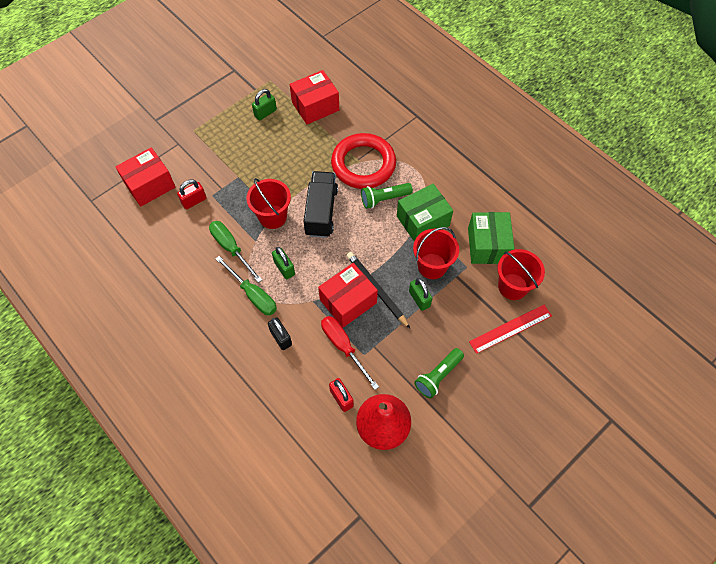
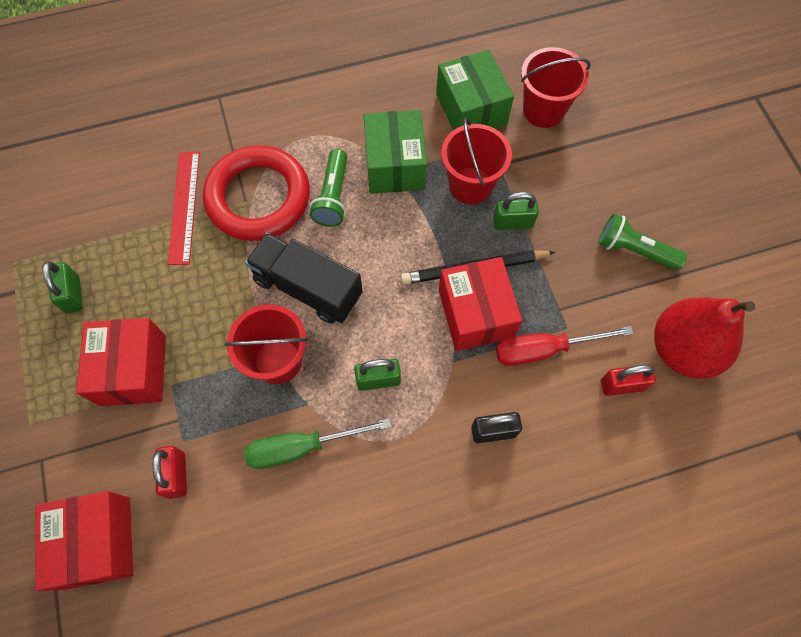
camera: 65 degrees left, 5 degrees up
(253, 294) = (401, 445): green screwdriver -> none
(315, 106) = (110, 218): red box -> red box (133, 370)
(438, 376) = (634, 250): green flashlight -> green flashlight turned 135 degrees clockwise
(487, 245) = (471, 109): green box -> green box turned 45 degrees clockwise
(510, 328) = (600, 140): red ruler -> red ruler (184, 206)

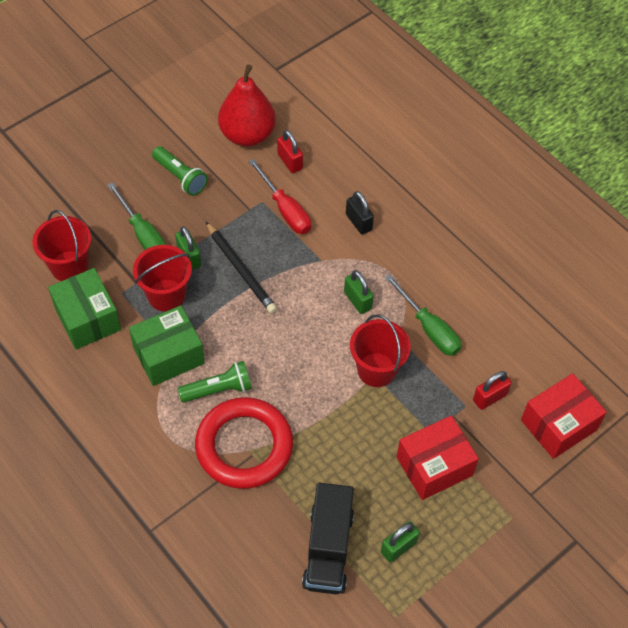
camera: 115 degrees left, 10 degrees down
(184, 206) = (278, 501): red ruler -> none
(307, 288) = (309, 374): black truck -> black truck (328, 549)
(471, 109) = (88, 318): green box -> green box turned 75 degrees counterclockwise
(475, 313) = (277, 258): red box -> none
(561, 188) = (143, 234): none -> green screwdriver
(634, 250) = (180, 177): green flashlight -> green flashlight turned 45 degrees counterclockwise

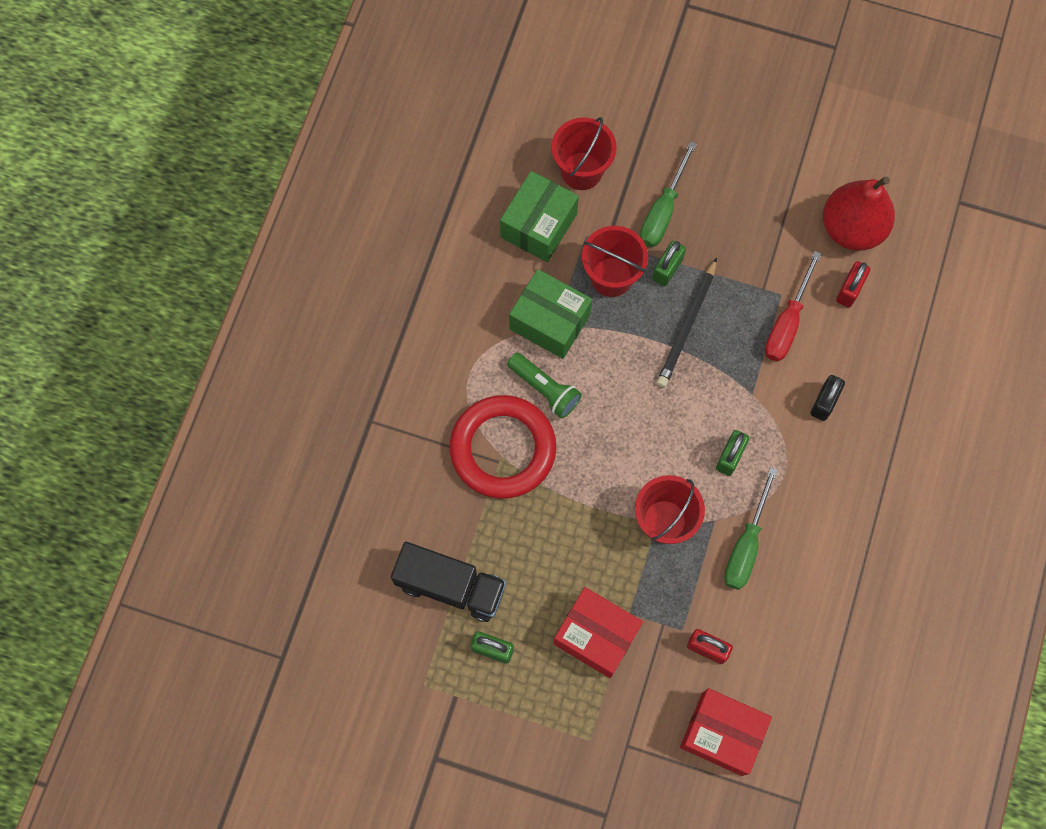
camera: 60 degrees right, 15 degrees up
(180, 177) = (753, 200): green flashlight -> none
(328, 549) = (450, 586): black truck -> black truck turned 135 degrees counterclockwise

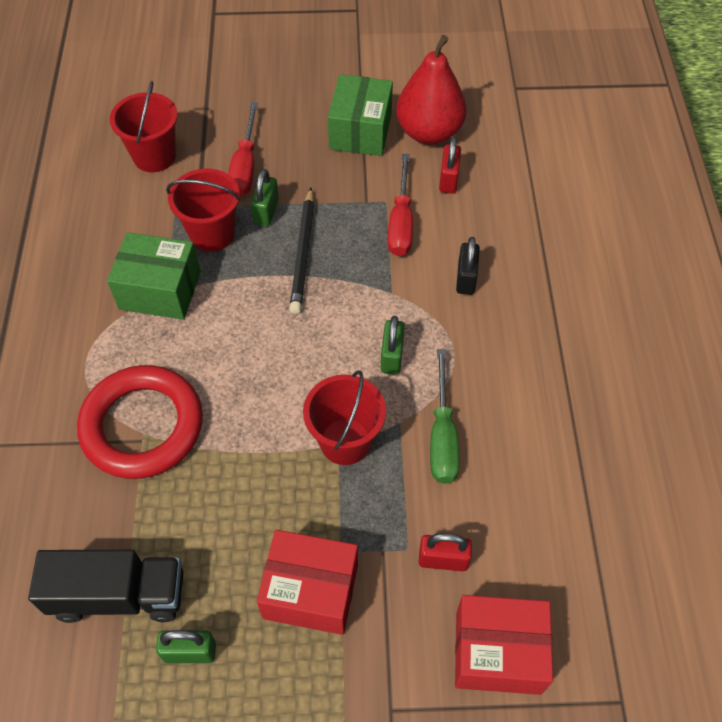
camera: 20 degrees left, 15 degrees down
(539, 225) = (124, 211): green box -> green box (360, 131)
(545, 389) = (173, 353): green flashlight -> none
(663, 211) = (245, 166): green screwdriver -> red screwdriver

